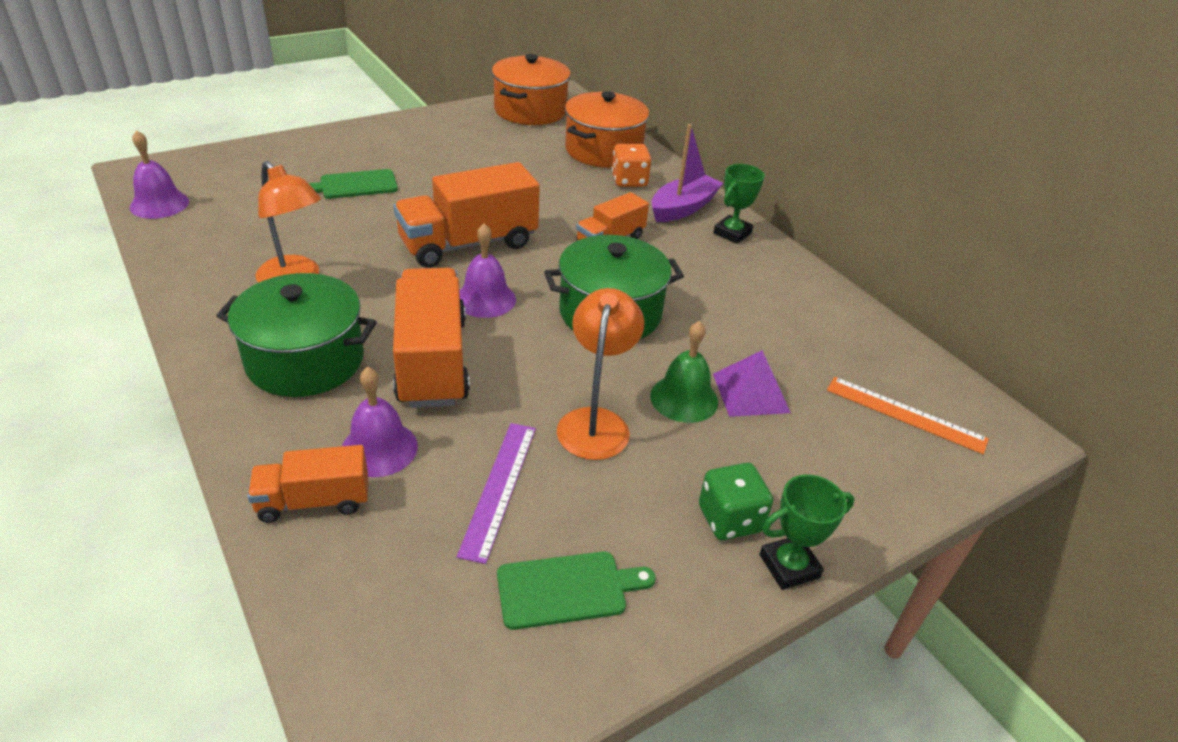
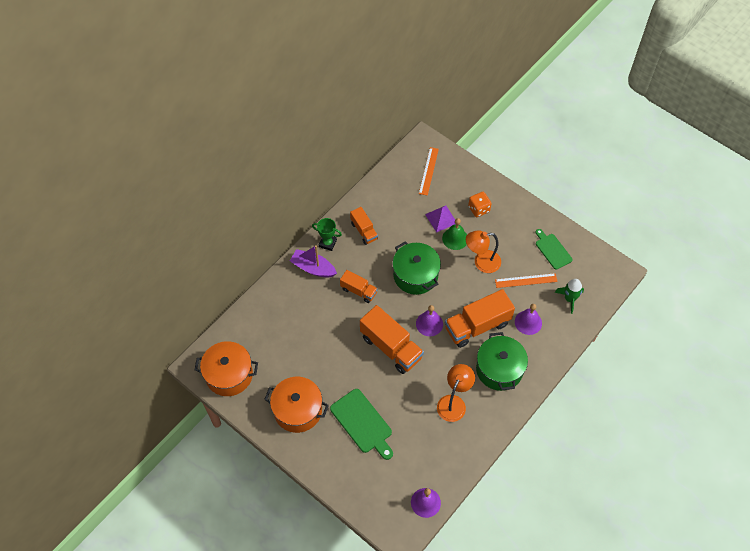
camera: 105 degrees left, 20 degrees up
(314, 501) = (558, 329): orange truck -> orange truck (364, 231)
(355, 185) = (363, 423): green cutting board -> green cutting board, size x1.51
(384, 565) = (569, 299): none -> green rocket
(499, 488) = (526, 280): purple ruler -> orange ruler
(603, 150) = (266, 320): orange pot -> orange pot (298, 410)
(629, 180) = (295, 298): orange dice -> orange dice (478, 209)
(730, 519) = (504, 215): green dice -> none
(789, 566) = (515, 197): green trophy -> none

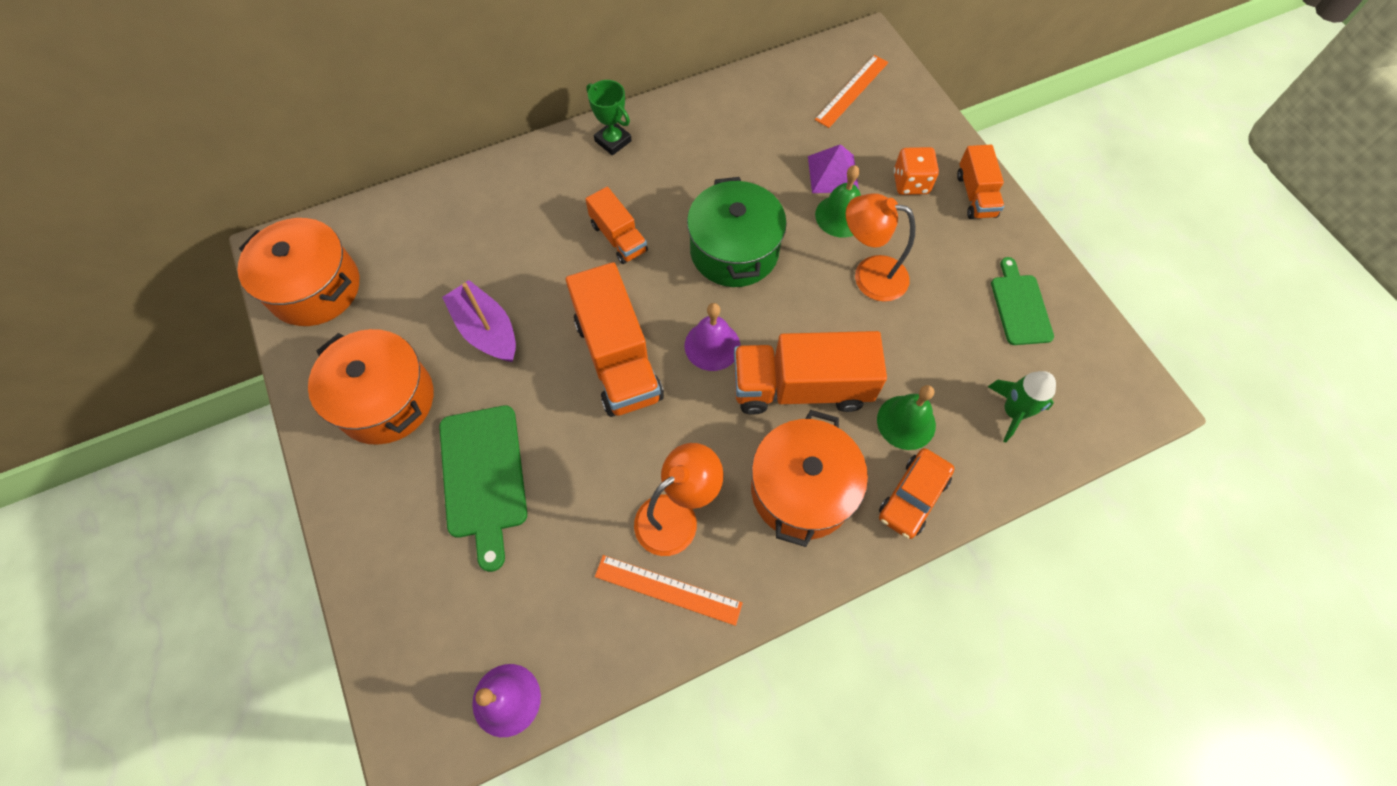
camera: 25 degrees right, 5 degrees up
(313, 268) = (564, 171): purple boat -> purple boat (486, 330)
(364, 231) = (686, 144): orange truck -> orange truck (975, 195)
(499, 369) = (802, 490): green pot -> orange pot
(526, 280) = (940, 341): orange ruler -> orange ruler (668, 589)
(528, 322) = (906, 422): purple bell -> green bell
(545, 352) = (912, 496): none -> orange car

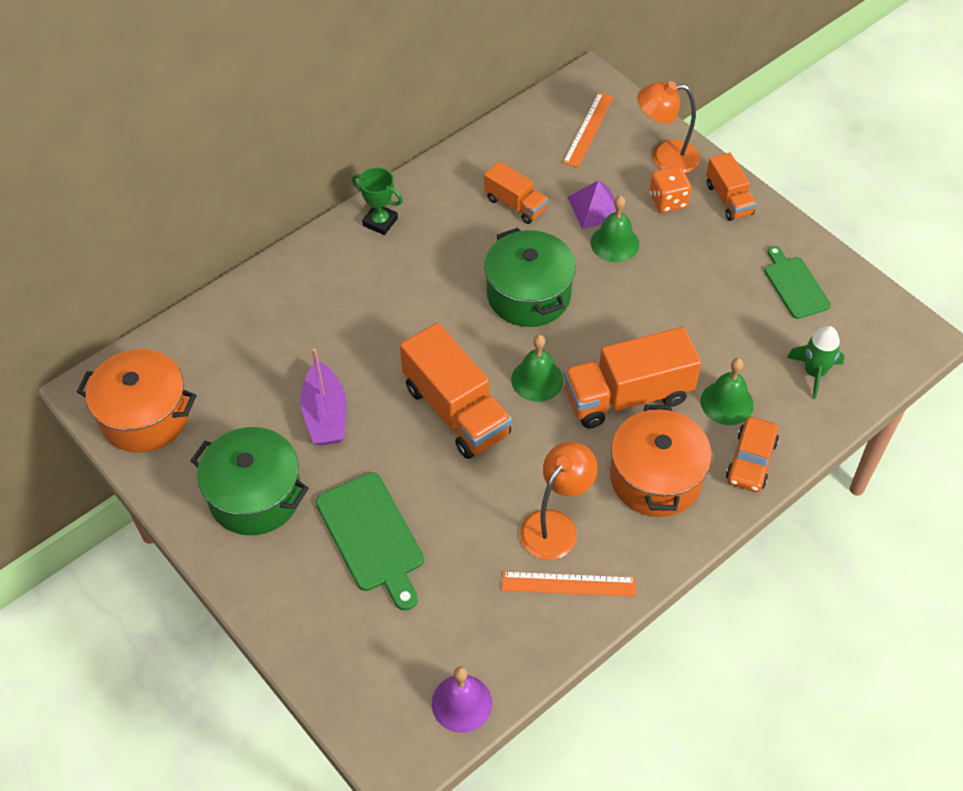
camera: 15 degrees left, 10 degrees down
(386, 400) = (255, 496): orange pot -> green pot
(486, 330) = (325, 415): purple boat -> purple boat turned 135 degrees counterclockwise
(618, 237) = (418, 307): orange truck -> orange truck (515, 204)
(712, 345) = (537, 380): purple bell -> green bell
(869, 275) = (656, 289): orange lamp -> orange lamp (665, 157)

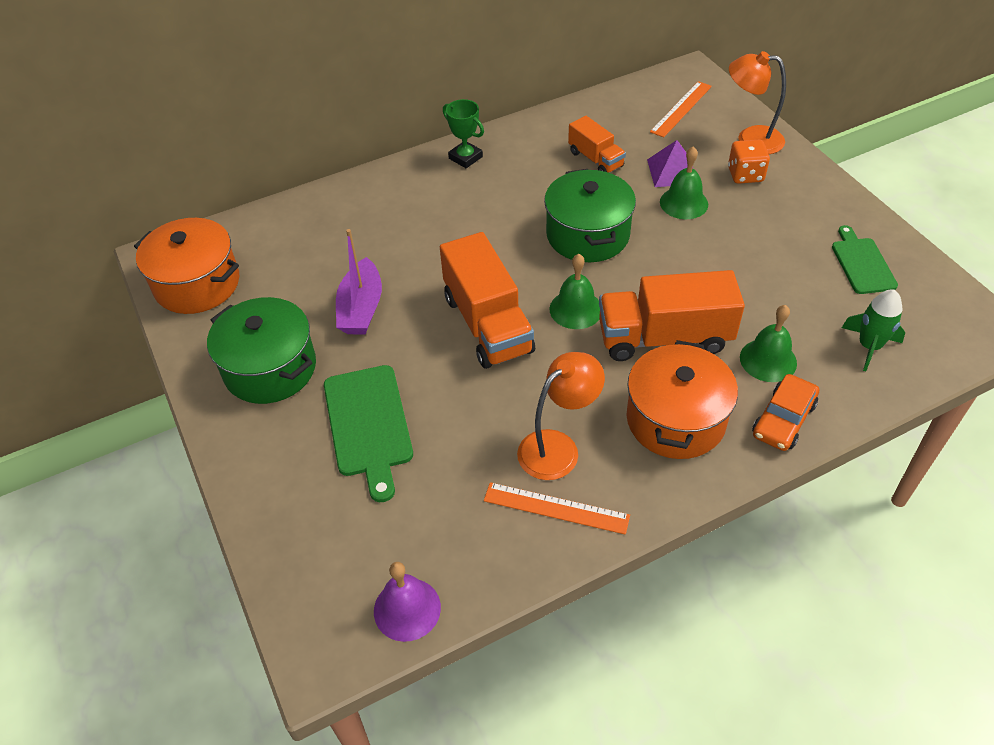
camera: 15 degrees right, 5 degrees down
(728, 199) = (807, 181): orange truck -> none

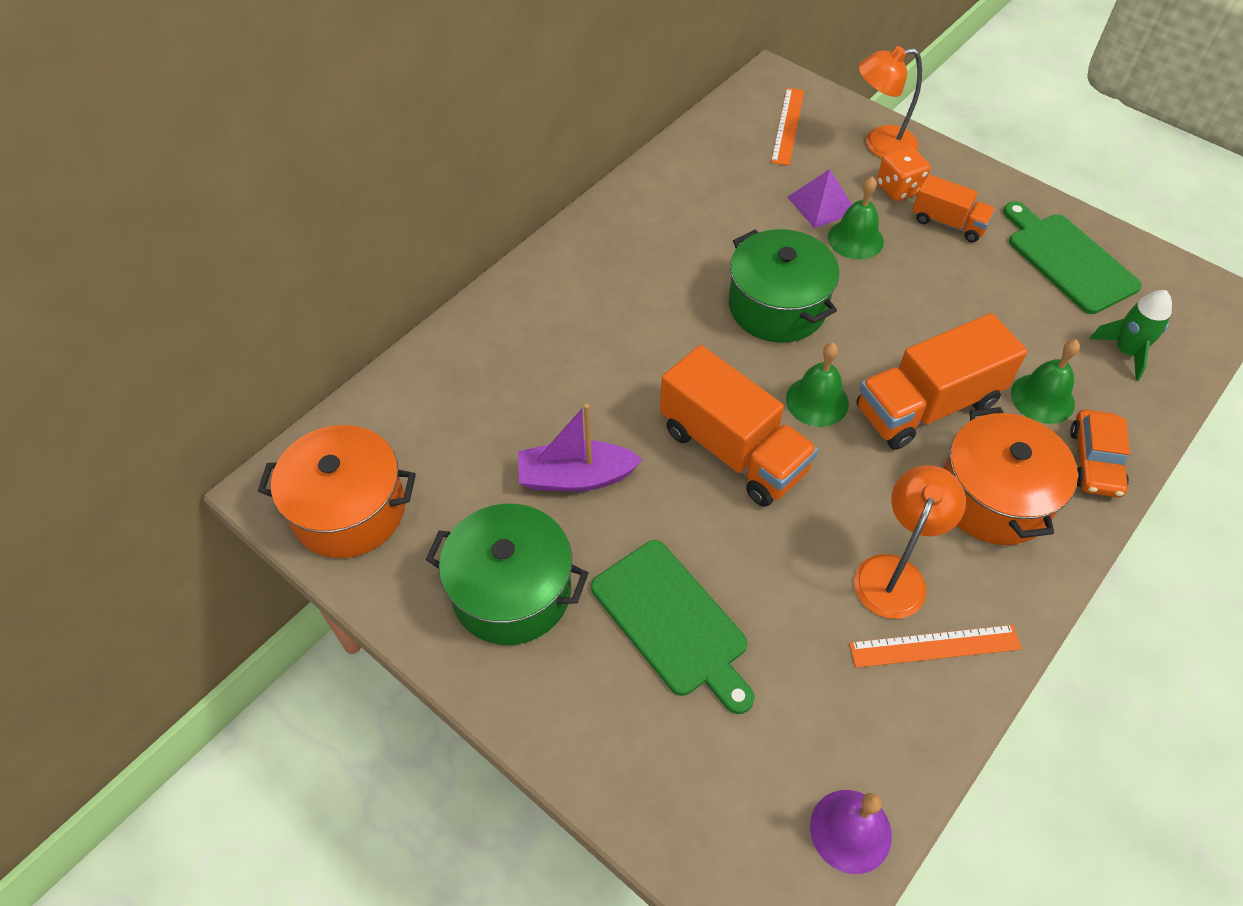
camera: 25 degrees left, 5 degrees up
(361, 308) = (575, 477): purple boat -> purple boat turned 105 degrees clockwise
(465, 157) = (584, 247): green trophy -> none
(595, 159) = (732, 211): orange truck -> orange truck (948, 223)
(862, 263) = (1067, 260): green cutting board -> green cutting board, size x1.51

